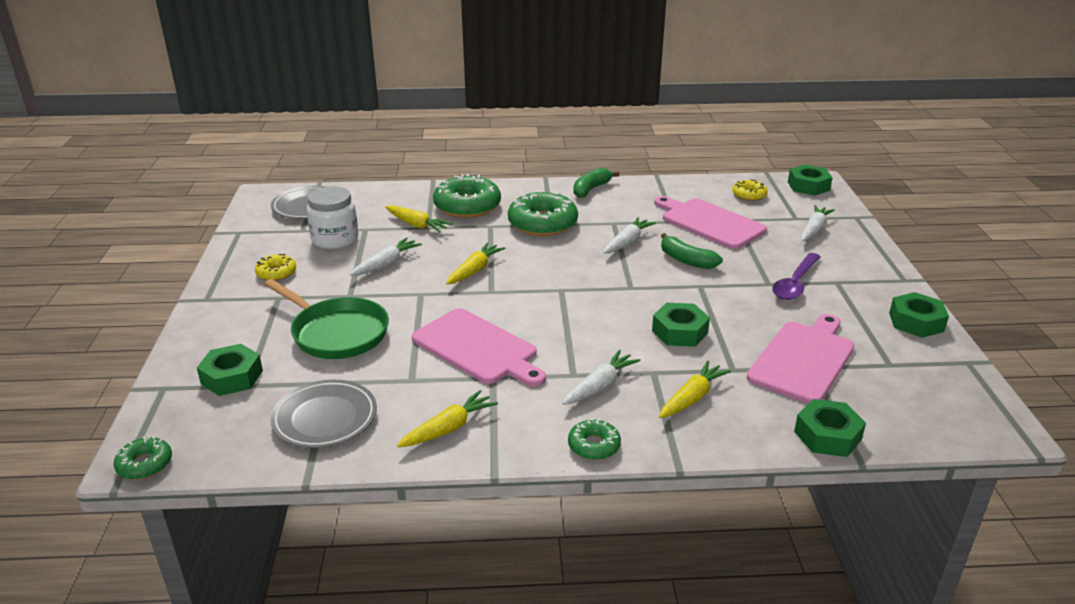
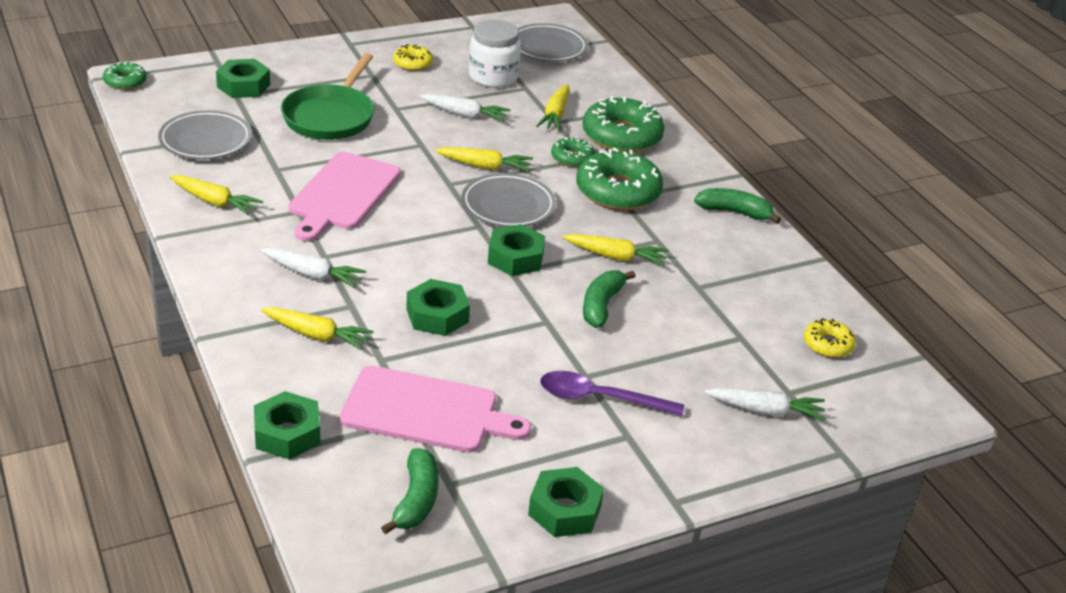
camera: 65 degrees right, 5 degrees up
(539, 271) = (508, 206): none -> grey plate
(594, 446) = (217, 283): green donut -> green donut (572, 158)
(627, 242) = (615, 256): white carrot -> yellow carrot
(709, 223) = (715, 315): pink cutting board -> none
(808, 186) = (908, 401): green nut -> green nut (515, 258)
(909, 383) = (416, 500): none -> green banana

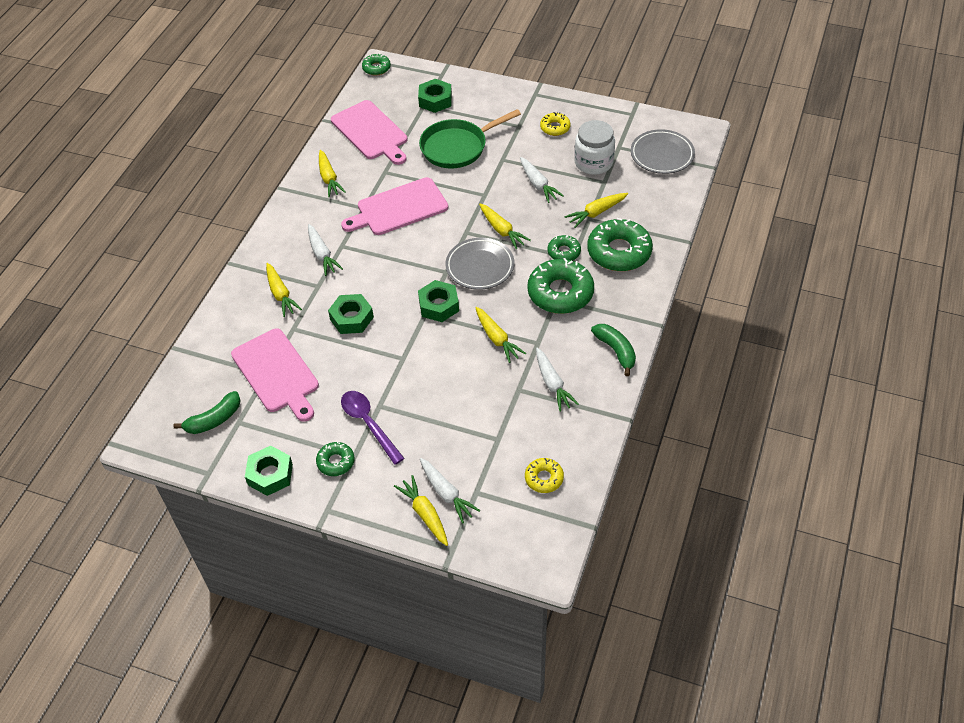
camera: 50 degrees right, 15 degrees up
(205, 140) = (371, 132): grey plate -> pink cutting board
(287, 433) = (203, 344): green nut -> none
(601, 305) = (446, 366): green banana -> none
(618, 453) = (336, 462): none -> green donut
(720, 266) = (552, 384): none -> white carrot
(773, 441) = (425, 514): none -> yellow carrot

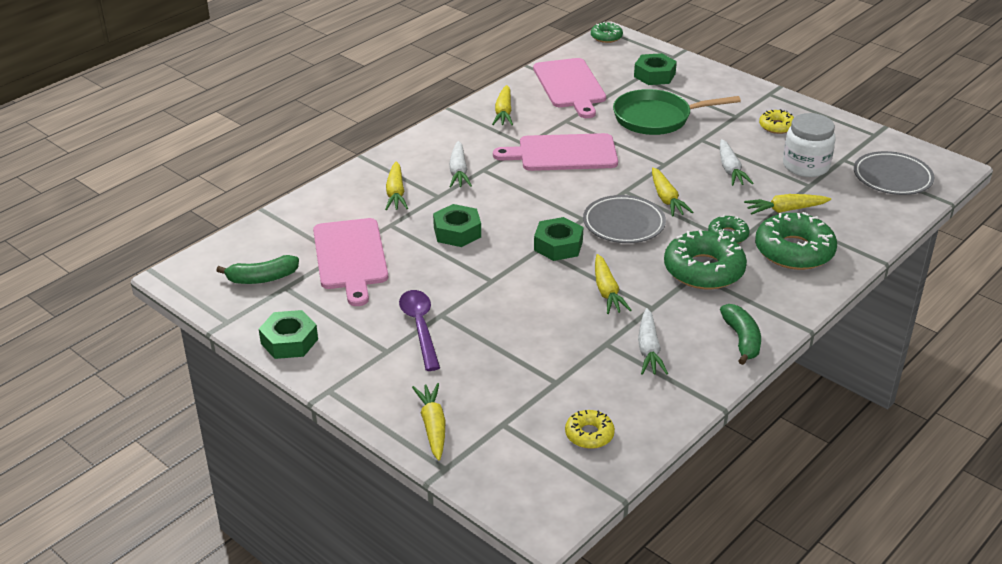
camera: 20 degrees right, 15 degrees down
(336, 462) = (364, 350): green donut -> none
(446, 493) = (468, 415): white carrot -> none

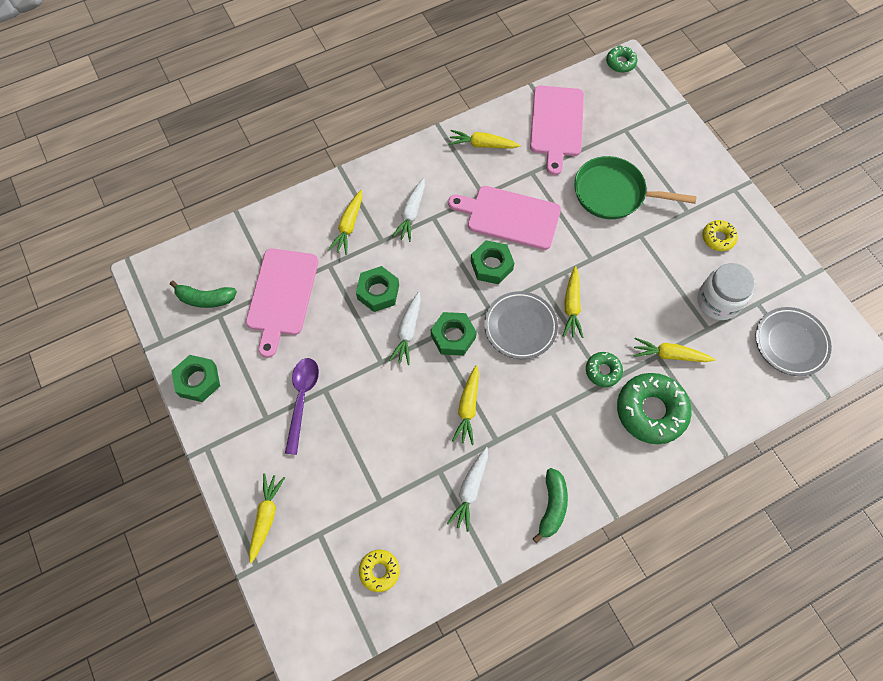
camera: 20 degrees right, 30 degrees up
(503, 112) = (482, 145): yellow carrot -> yellow carrot turned 75 degrees clockwise
(654, 75) = (639, 131): green nut -> green nut (491, 265)
(704, 270) = (561, 408): green donut -> none
(730, 169) = (646, 285): white carrot -> white carrot (408, 331)

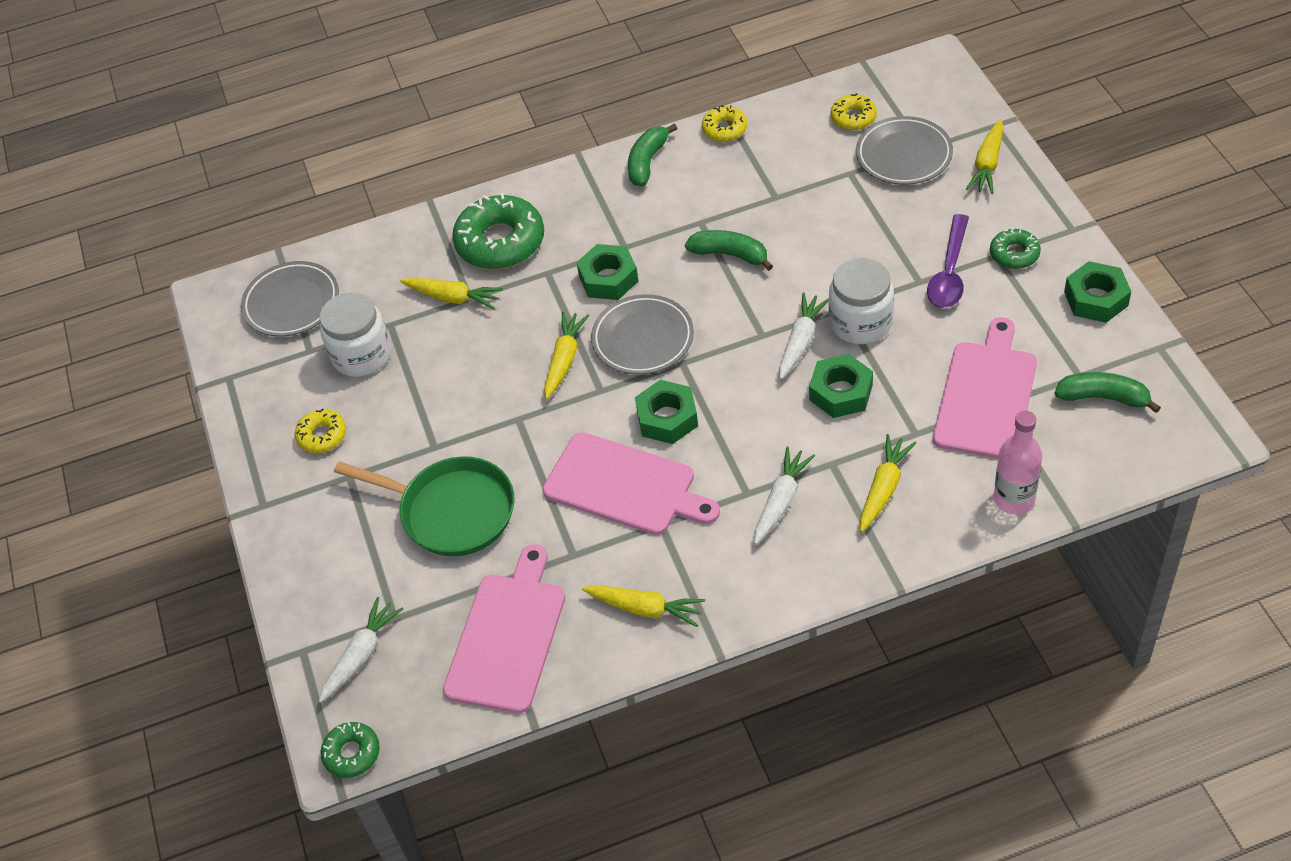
camera: 165 degrees left, 15 degrees down
(270, 224) = (1014, 499): none -> pink bottle
(335, 524) = (904, 155): none -> grey plate
(366, 350) = (860, 322): none -> white jar
(453, 336) = (738, 332): green nut -> green nut (608, 278)
(468, 408) = (730, 255): yellow carrot -> green banana
(470, 490) = (740, 179): white carrot -> white carrot (361, 655)
(491, 551) = (724, 129): none -> yellow donut
(603, 371) = (546, 284): green donut -> green donut (1014, 254)

